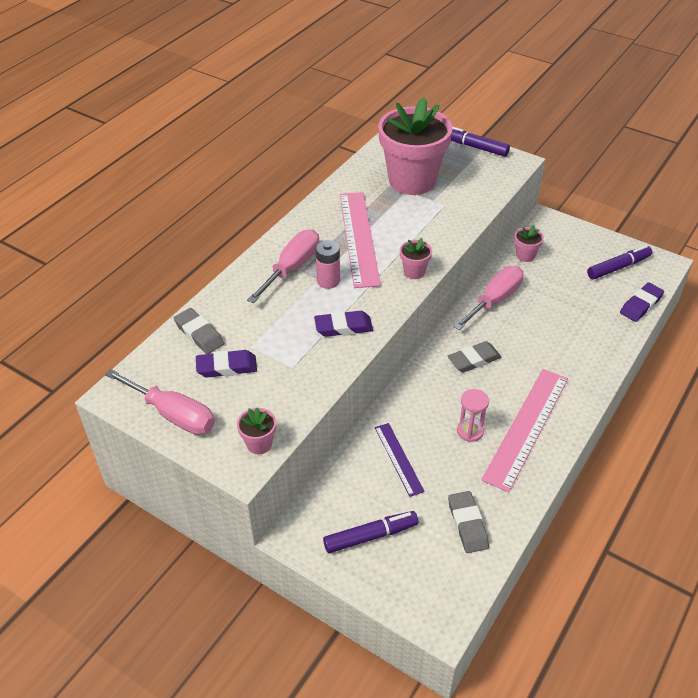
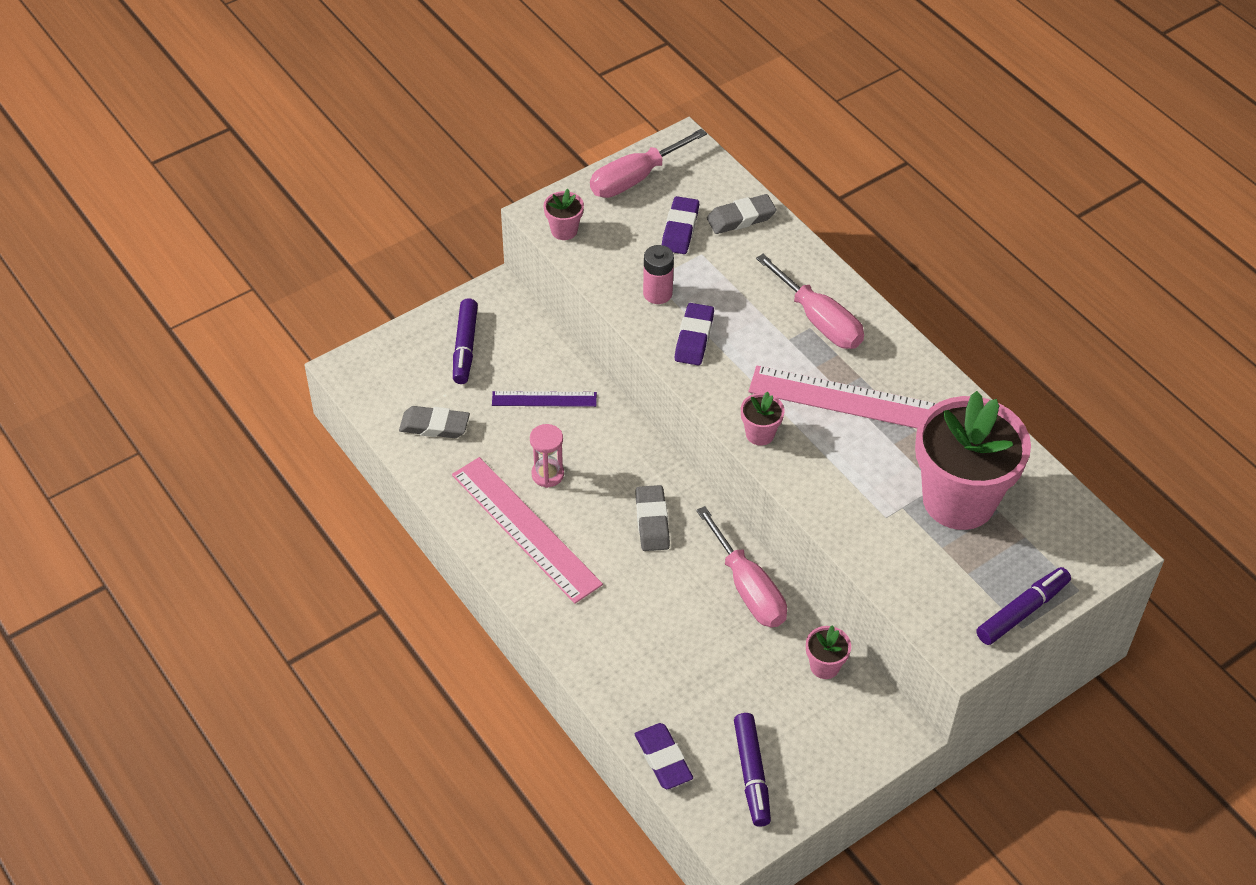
camera: 110 degrees right, 5 degrees up
(328, 281) = (780, 347): pink battery -> pink battery (657, 293)

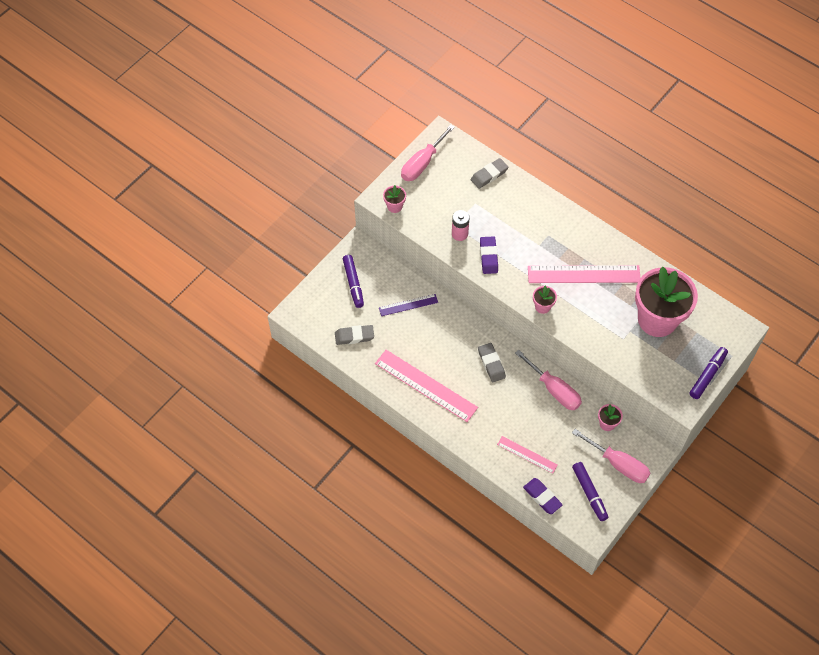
camera: 15 degrees left, 10 degrees up
(547, 474) = (426, 350): pink hourglass -> none
(661, 682) = (527, 454): none -> pink ruler
(680, 229) = (458, 190): purple eraser -> none
(819, 320) = (552, 229): pink screwdriver -> pink screwdriver (618, 464)

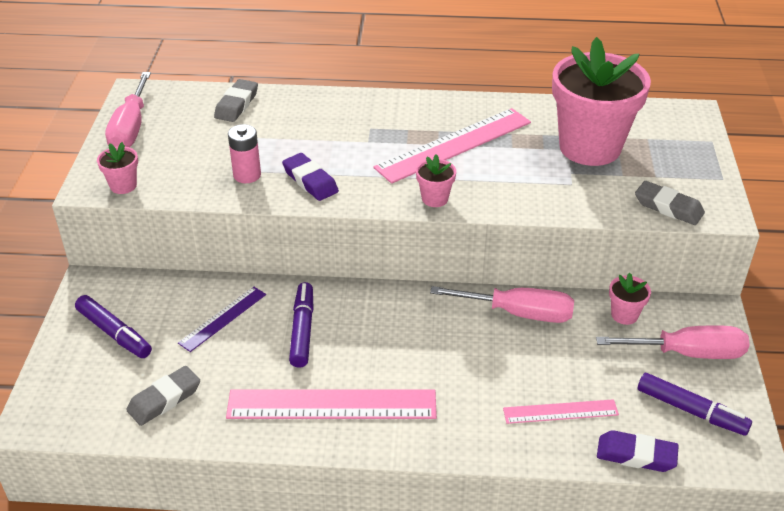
camera: 35 degrees left, 20 degrees down
(491, 364) = (405, 327): grey eraser -> grey eraser (668, 207)
(707, 375) = (709, 171): purple marker -> purple marker (302, 330)

